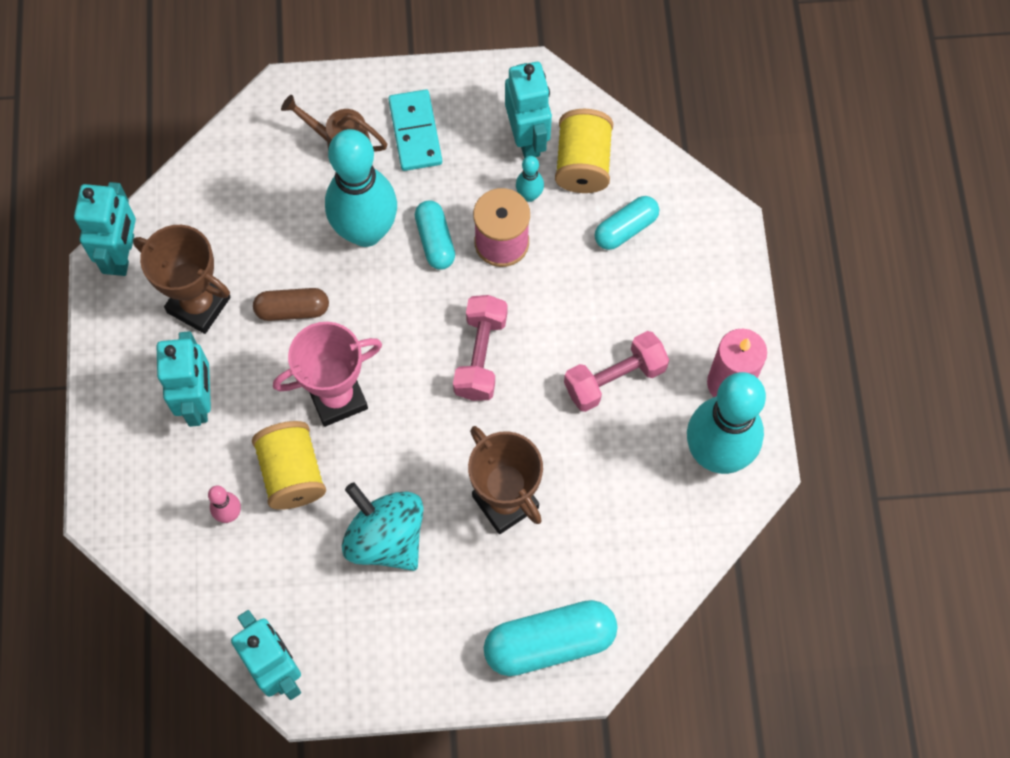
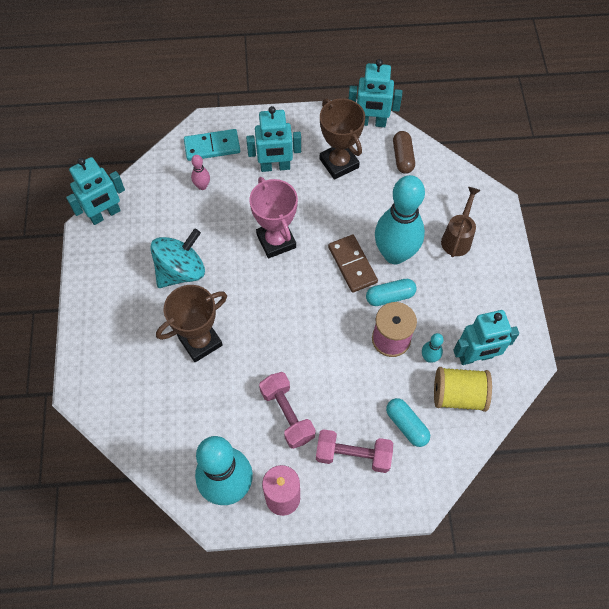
camera: 90 degrees right, 5 degrees down
(199, 305) = (339, 163): brown trophy -> brown trophy turned 60 degrees counterclockwise
(292, 310) = (336, 214): brown capsule -> brown capsule (402, 157)
(292, 473) = (226, 218): yellow spool -> none
(382, 289) = (352, 264): none -> brown domino
(415, 132) = (473, 282): turquoise domino -> turquoise domino (212, 146)
(480, 356) = (305, 326): pink dumbbell -> pink dumbbell (353, 455)
(550, 643) = (102, 368): turquoise capsule -> none

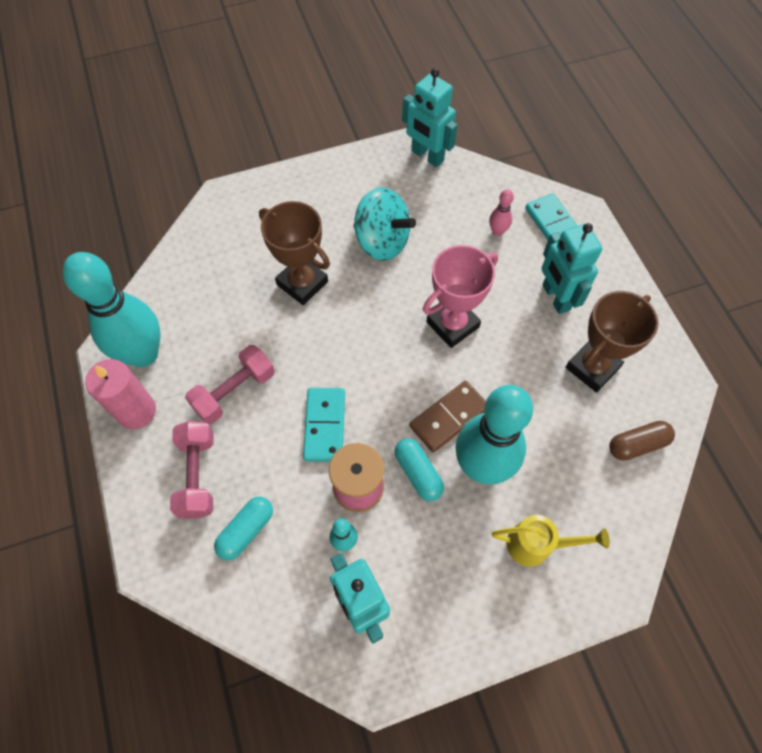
camera: 75 degrees right, 0 degrees up
(336, 352) = (324, 425): none -> turquoise domino
(371, 122) = (675, 392): turquoise robot -> none
(457, 238) = (537, 545): brown watering can -> yellow watering can
(458, 395) = (300, 590): yellow spool -> none

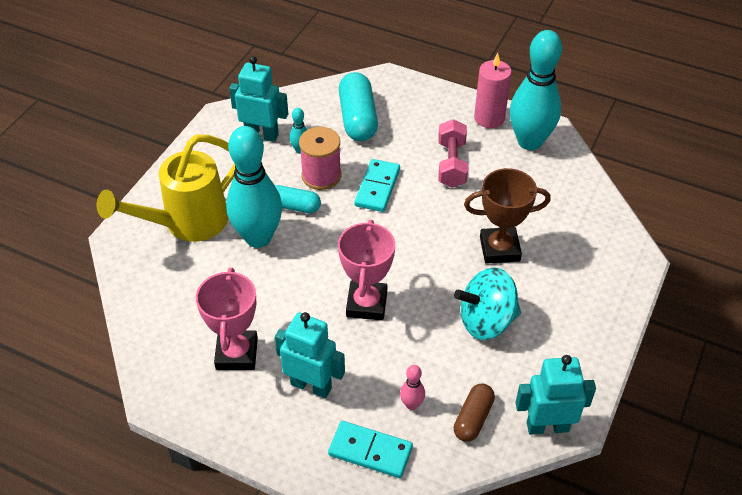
camera: 135 degrees right, 15 degrees down
(197, 475) = (415, 119): pink dumbbell -> none
(246, 530) = (358, 118): turquoise capsule -> turquoise capsule, size x1.66
(324, 425) = (377, 187): turquoise domino -> turquoise domino turned 60 degrees clockwise
(449, 417) = (306, 247): brown domino -> none
(537, 545) = (186, 224): yellow watering can -> yellow watering can, size x1.83
(592, 367) = (236, 353): brown trophy -> pink trophy
(637, 444) = (163, 325): brown capsule -> brown capsule (473, 418)

